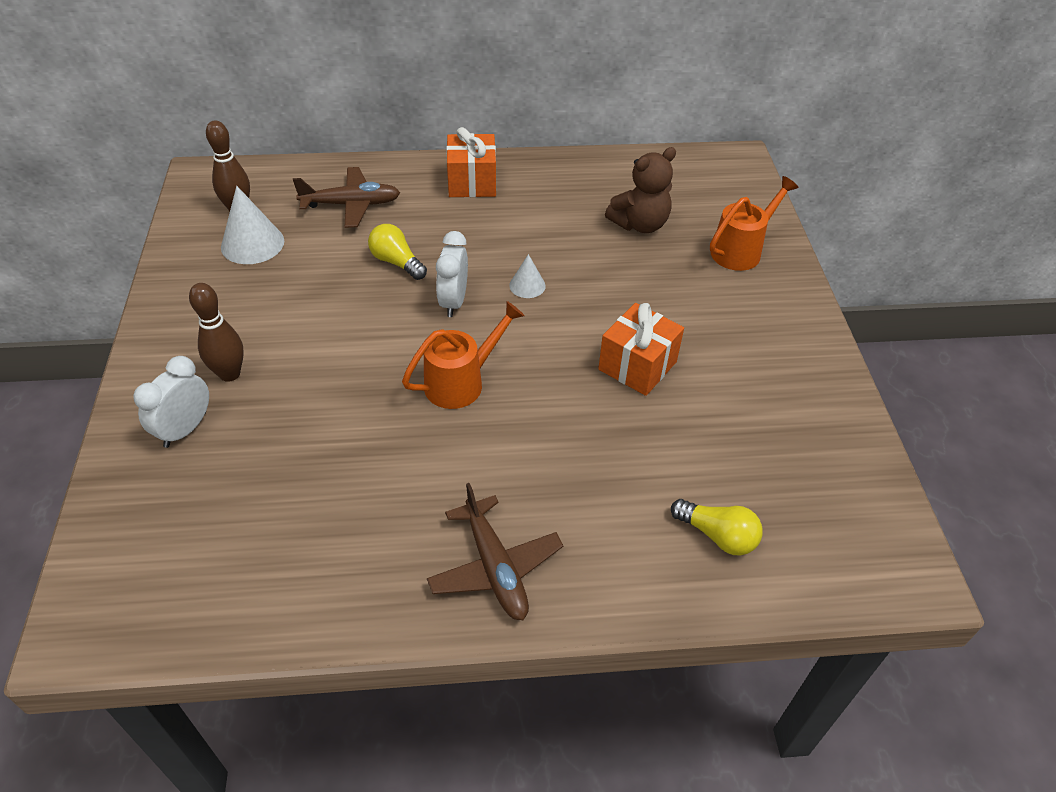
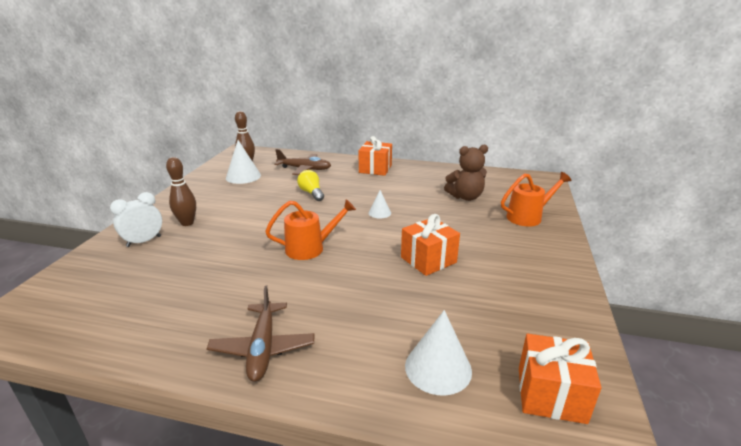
camera: 20 degrees right, 20 degrees down
(453, 302) = (331, 213): white clock -> none
(717, 535) = (438, 368): yellow light bulb -> white cone
(847, 535) = (551, 394): none -> orange gift

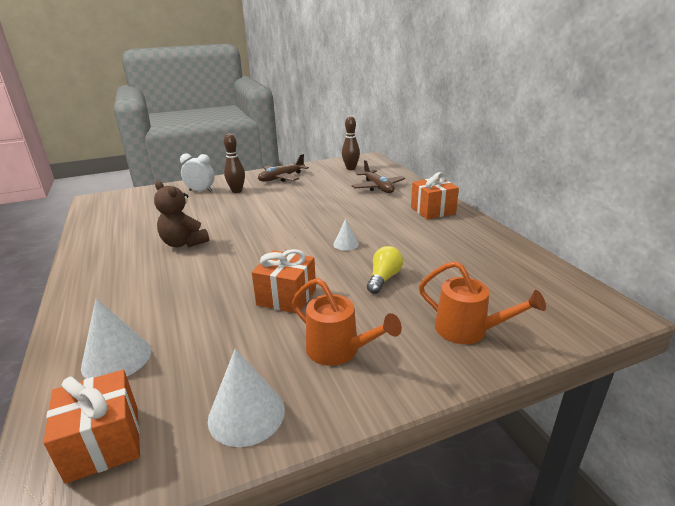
camera: 55 degrees right, 0 degrees up
(243, 176) = (328, 176): white cone -> white cone (246, 414)
(263, 348) = (106, 275): brown plane -> brown plane (281, 178)
(311, 193) = (339, 206): yellow light bulb -> yellow light bulb (384, 278)
(311, 248) = (249, 240): orange watering can -> orange watering can (339, 351)
(465, 197) = (452, 274): brown teddy bear -> brown teddy bear (184, 243)

